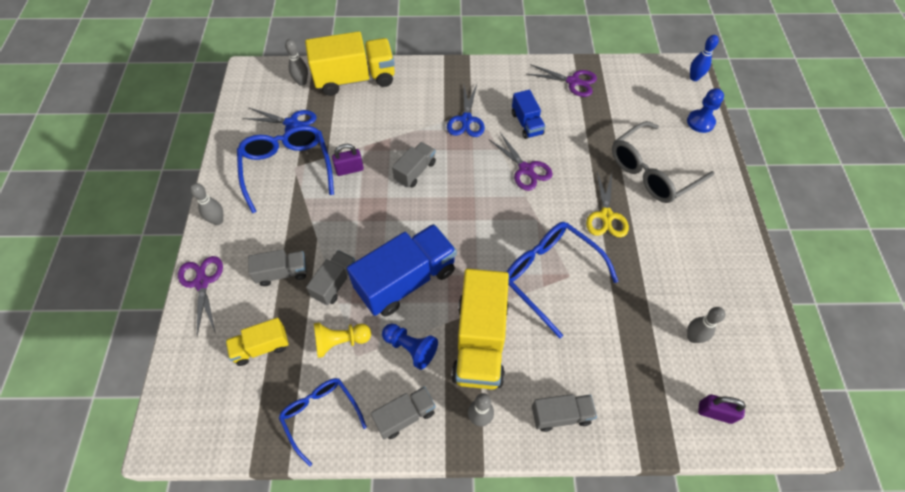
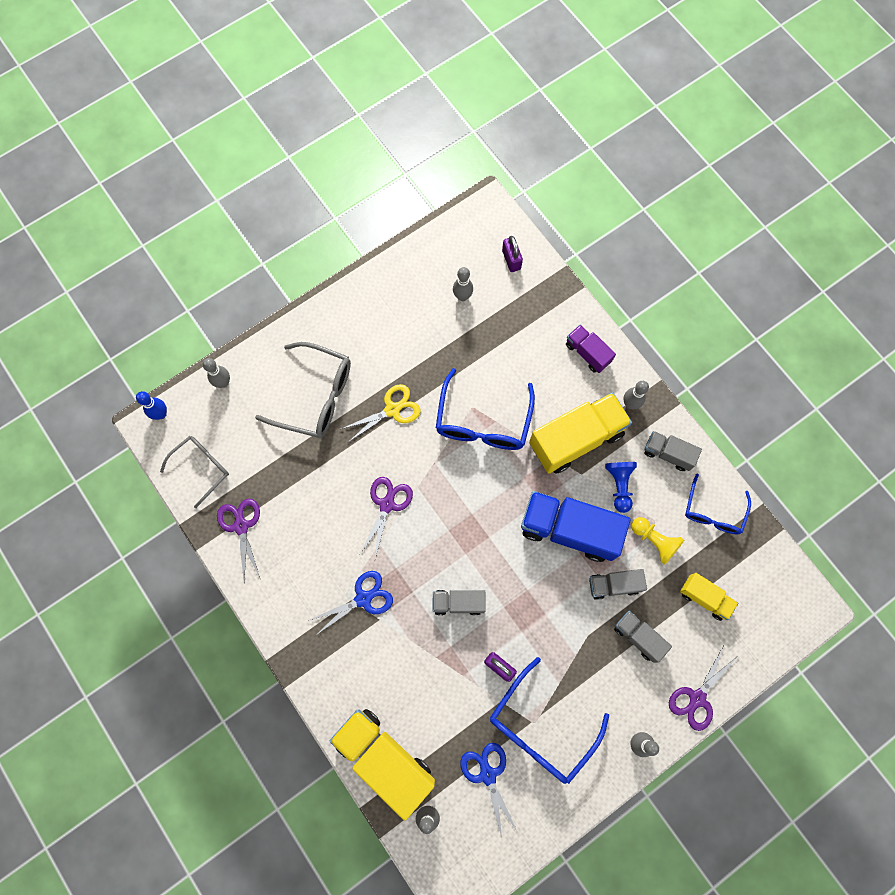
camera: 125 degrees left, 15 degrees up
(527, 123) = (329, 537): blue truck -> none
(561, 415) = (587, 353): grey truck -> purple truck
(634, 80) = (201, 468): none -> grey glasses
(700, 122) = (223, 382): blue pawn -> grey bowling pin

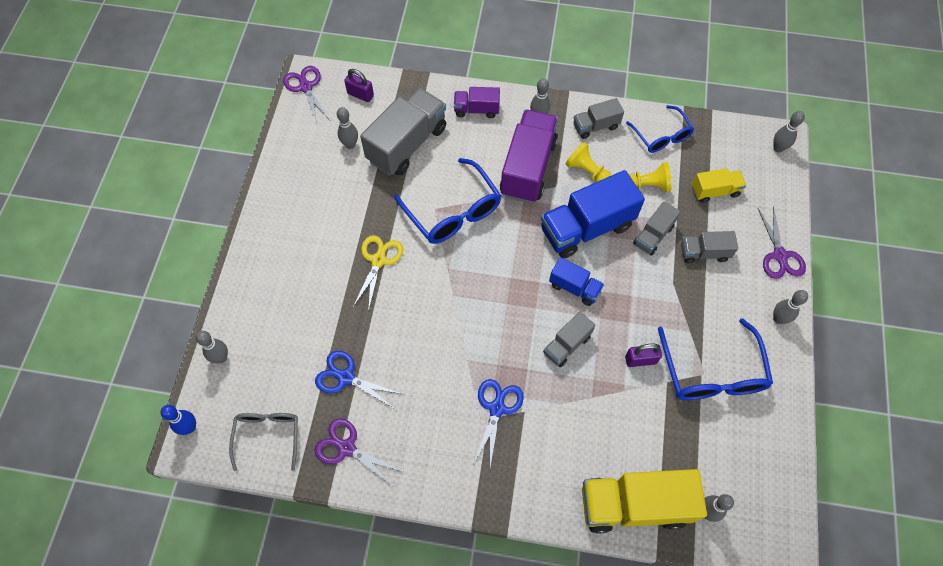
camera: 45 degrees left, 10 degrees down
(315, 396) = (308, 302): grey glasses -> none
(387, 504) = (444, 327): purple scissors -> purple scissors (305, 87)
(487, 774) = (713, 440): blue scissors -> blue scissors (345, 377)
(504, 334) = (407, 144): none -> grey truck
(510, 566) = (574, 288): none -> blue truck
(576, 439) = (528, 168): yellow truck -> purple truck
(619, 485) = (587, 172): blue pawn -> yellow pawn
(801, 614) = (778, 148): none -> grey bowling pin

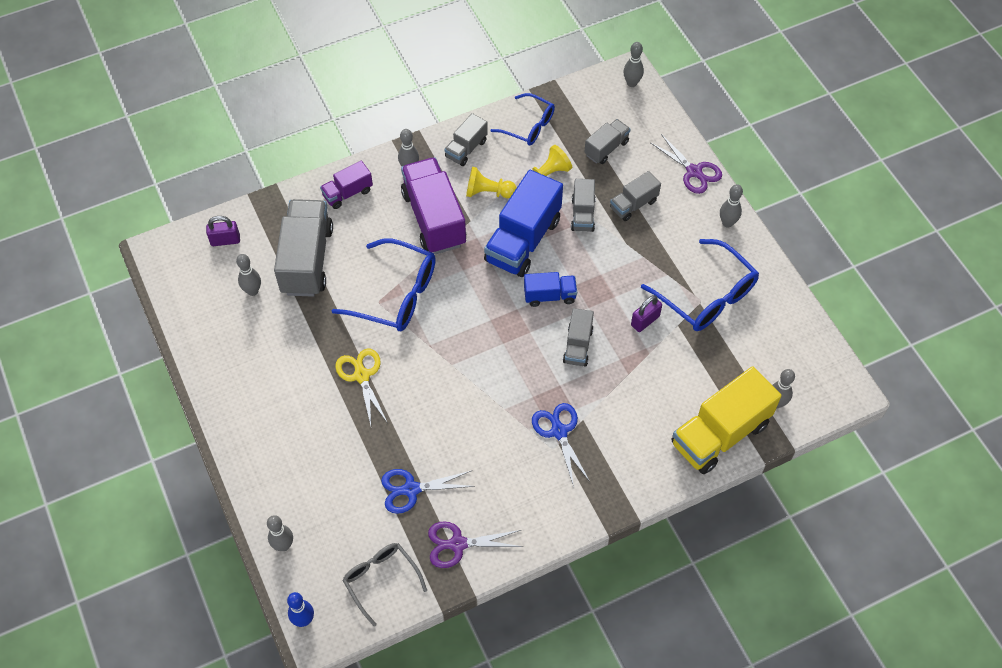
camera: 35 degrees left, 5 degrees down
(305, 87) = (164, 263): purple scissors -> none
(715, 191) = (606, 148): yellow truck -> grey truck

